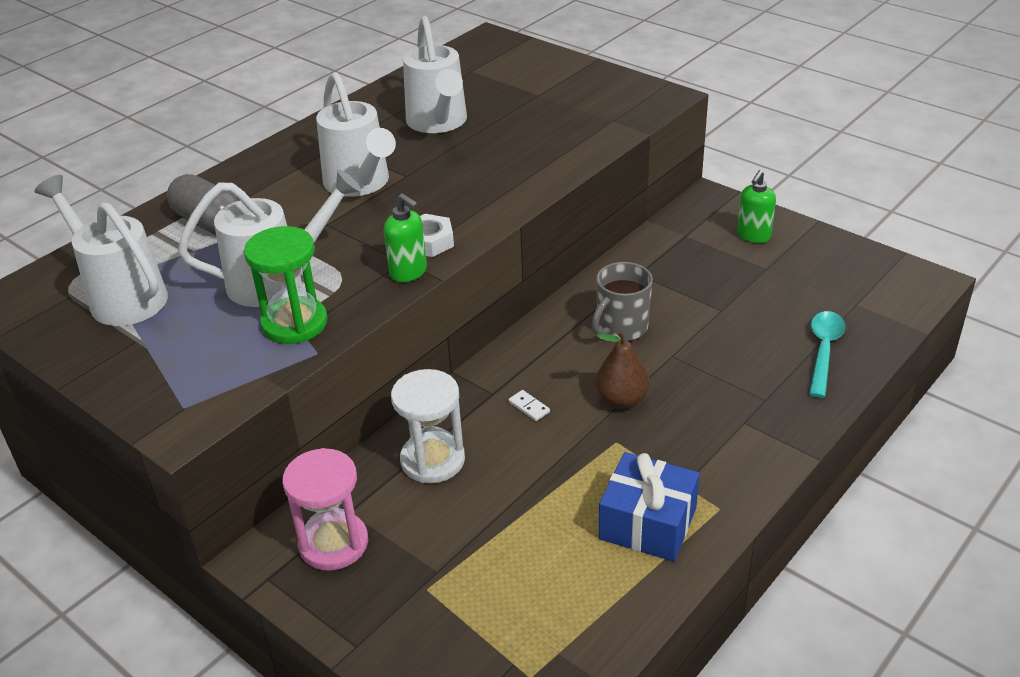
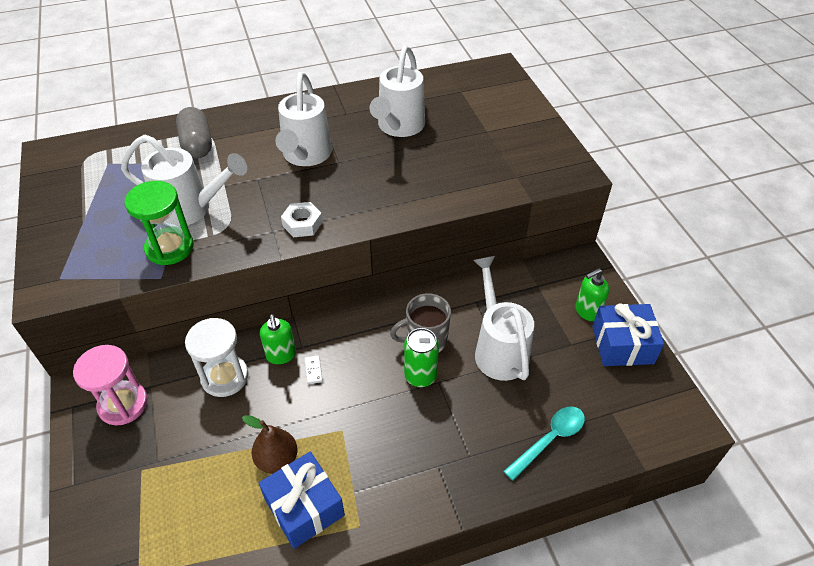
camera: 30 degrees right, 10 degrees up
(122, 296) = (104, 178): white watering can -> white watering can (498, 349)
(409, 272) = (267, 242): green soap dispenser -> green soap dispenser (281, 355)
(621, 400) = (374, 399): brown pear -> brown pear (277, 459)
(648, 359) = (420, 376): none -> green can
(812, 248) = (622, 345): none -> blue gift

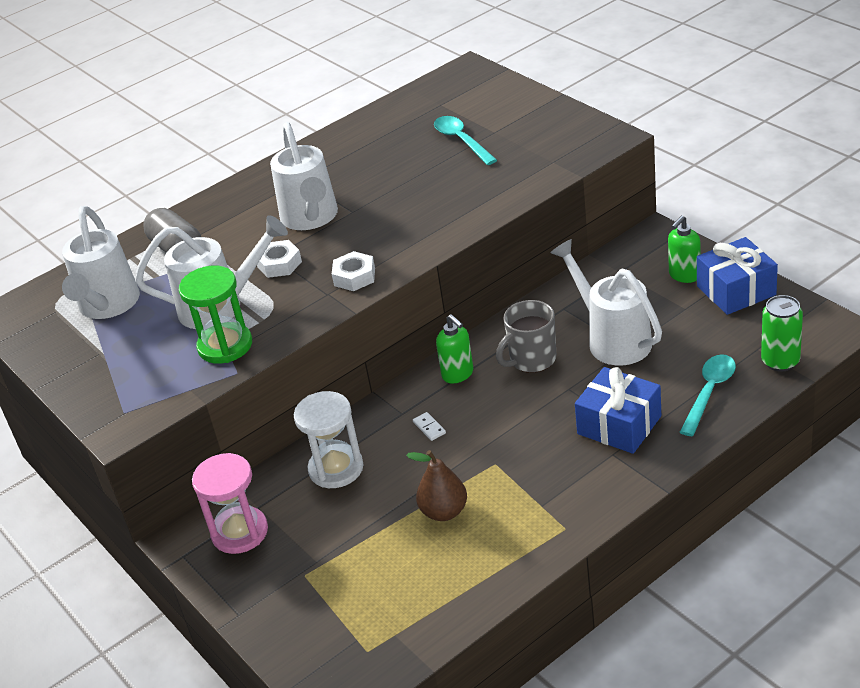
camera: 15 degrees left, 10 degrees down
(257, 188) = (279, 264): none -> white nut
(281, 355) = (384, 428): green soap dispenser -> green soap dispenser (458, 374)
(304, 507) = (499, 536): blue gift -> blue gift (619, 425)
(399, 127) = (395, 159): white watering can -> white watering can (107, 305)
(420, 376) = (546, 390): green can -> green can (780, 361)
(457, 129) = (461, 140): none -> turquoise spoon

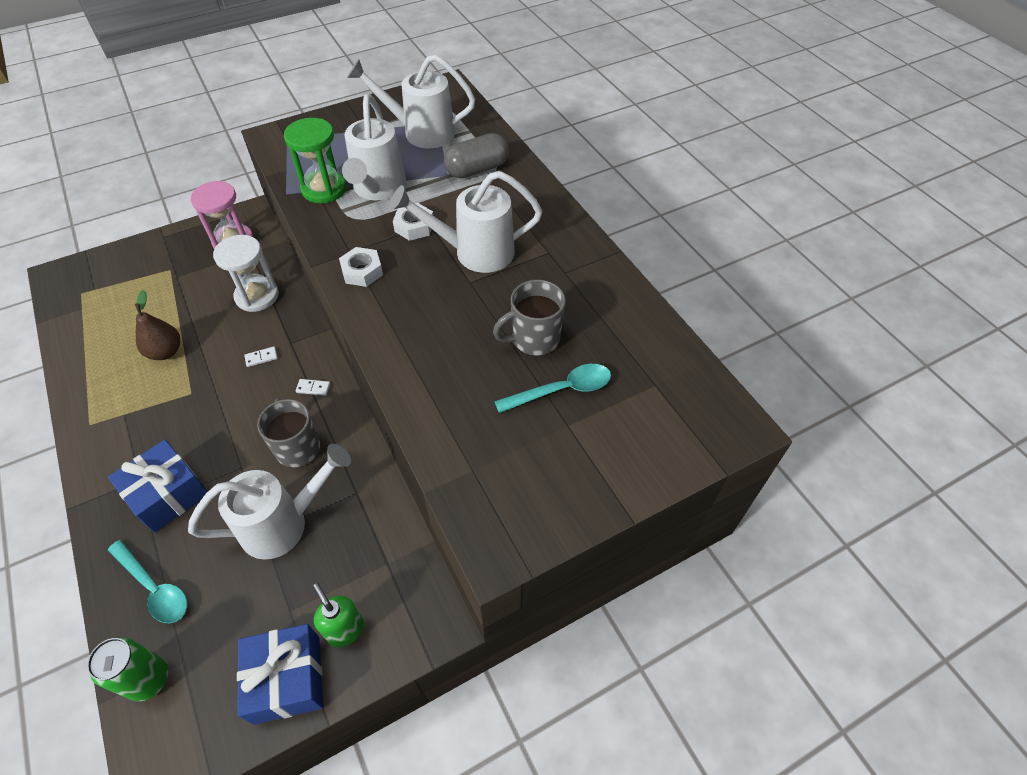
camera: 95 degrees right, 15 degrees up
(412, 164) = (534, 339): none -> grey mug
(458, 374) = (313, 388): green soap dispenser -> white domino

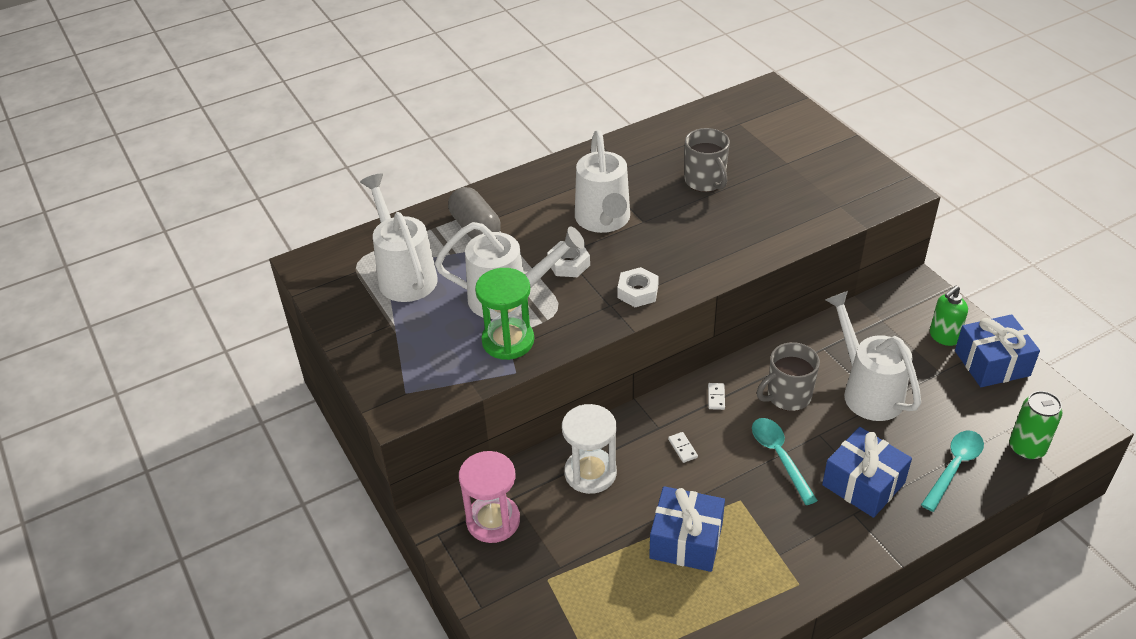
camera: 90 degrees left, 10 degrees down
(166, 352) = (686, 541): brown pear -> blue gift
(421, 132) = (404, 275): white watering can -> white watering can turned 150 degrees clockwise
(562, 390) = (755, 166): turquoise spoon -> turquoise spoon (779, 456)

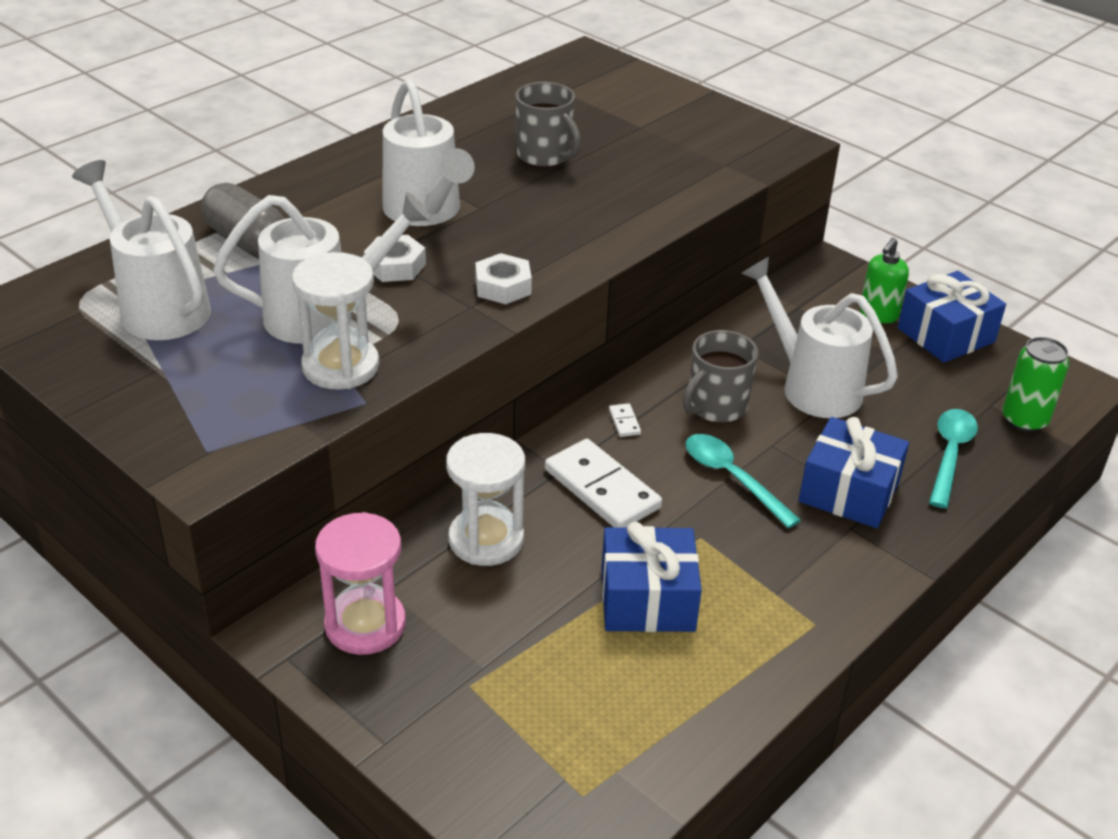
camera: 20 degrees left, 5 degrees down
(508, 341) = (340, 366): green hourglass -> white hourglass
(682, 448) = (602, 489): white domino -> white domino, size x2.45

